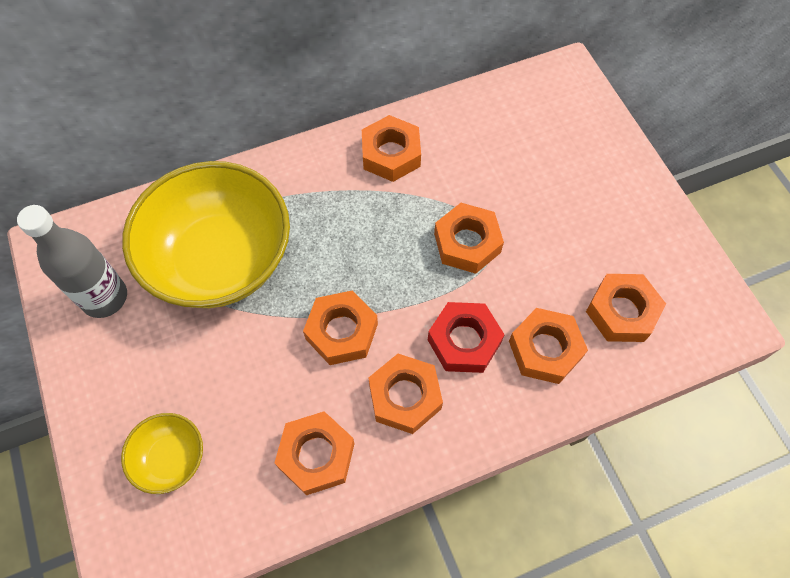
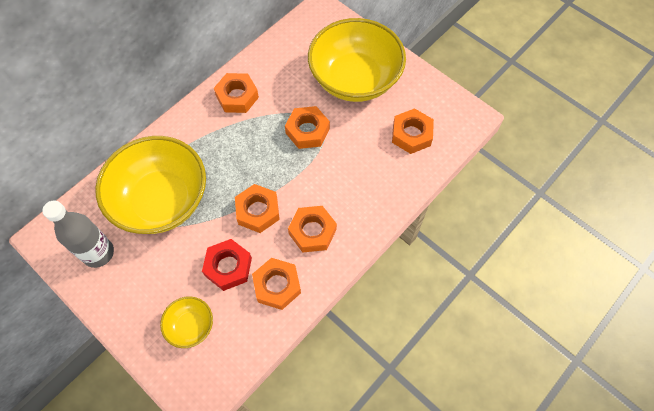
camera: 25 degrees left, 0 degrees up
(464, 341) = (332, 187): red nut -> red nut (228, 267)
(545, 349) = (379, 172): orange nut -> none
(572, 194) = (355, 79): none -> yellow bowl

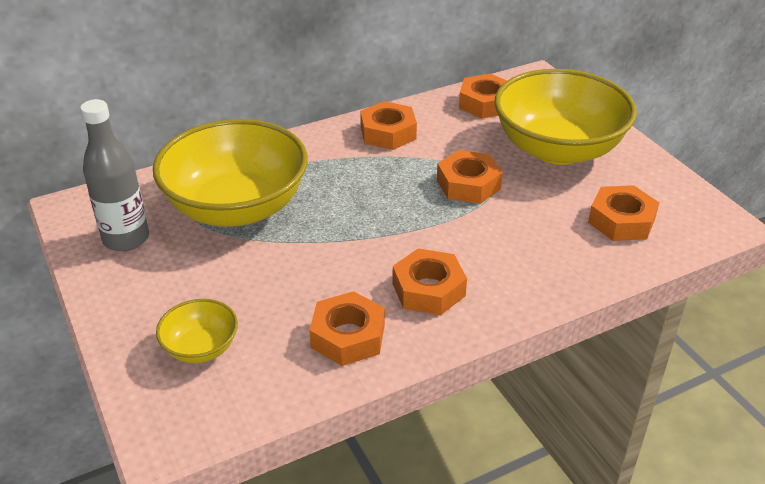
camera: 20 degrees right, 25 degrees down
(228, 267) = (288, 297): red nut -> none
(258, 211) = (360, 249): orange nut -> orange nut (485, 103)

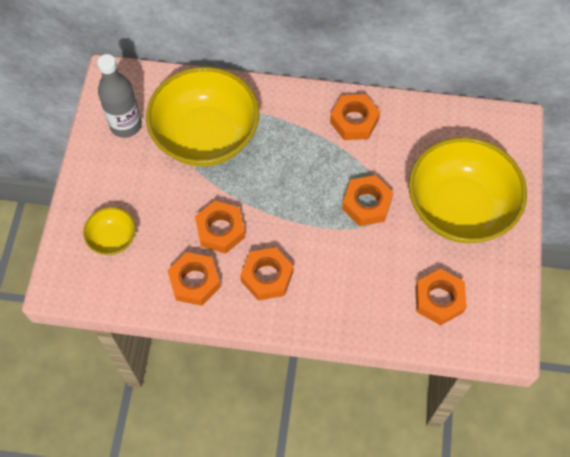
camera: 35 degrees right, 25 degrees up
(485, 103) = (449, 130): orange nut -> orange nut (220, 230)

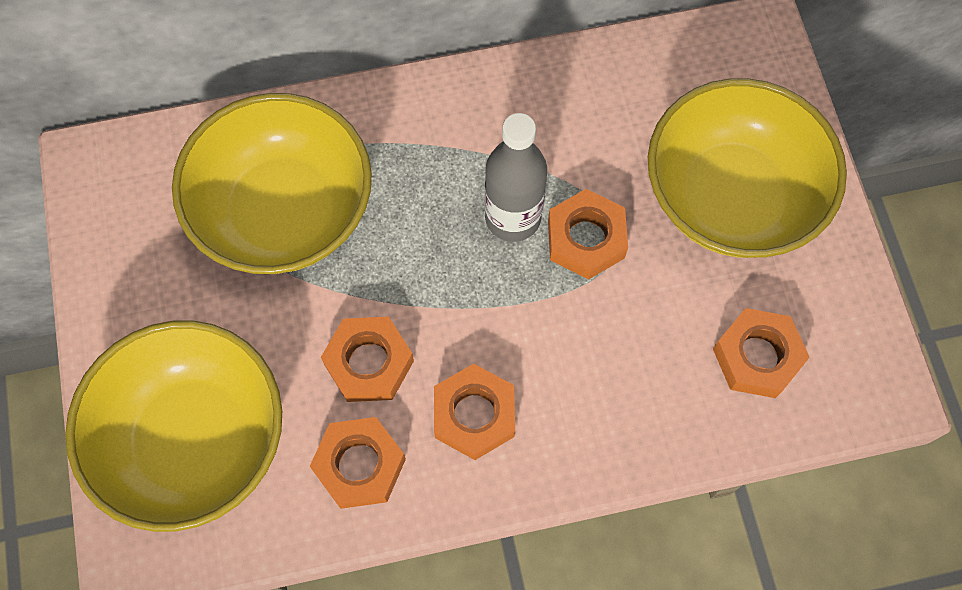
camera: 20 degrees left, 5 degrees up
(113, 238) = (194, 440): yellow bowl -> yellow bowl, size x2.23
(126, 125) = (143, 236): grey bottle -> grey bottle (513, 218)
(354, 121) = (514, 109): orange nut -> none

